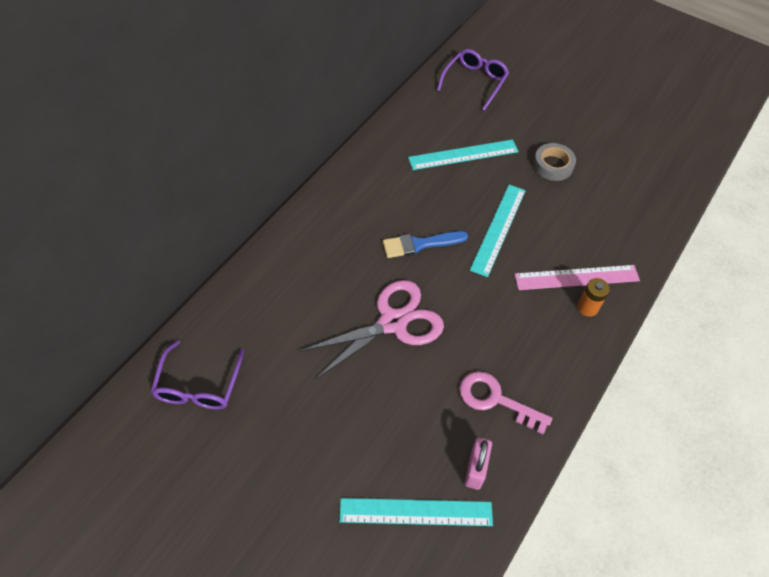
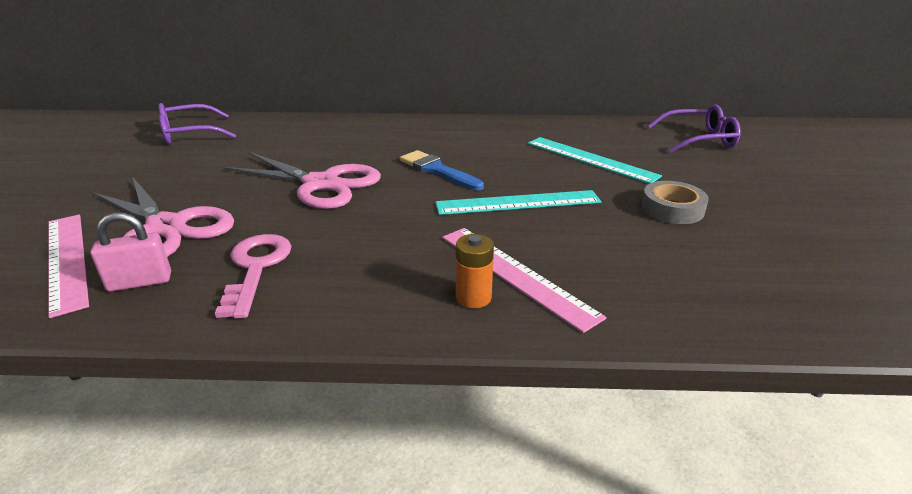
camera: 60 degrees right, 25 degrees down
(402, 440) = (166, 227): none -> pink scissors
(416, 512) = (67, 260): turquoise ruler -> pink ruler

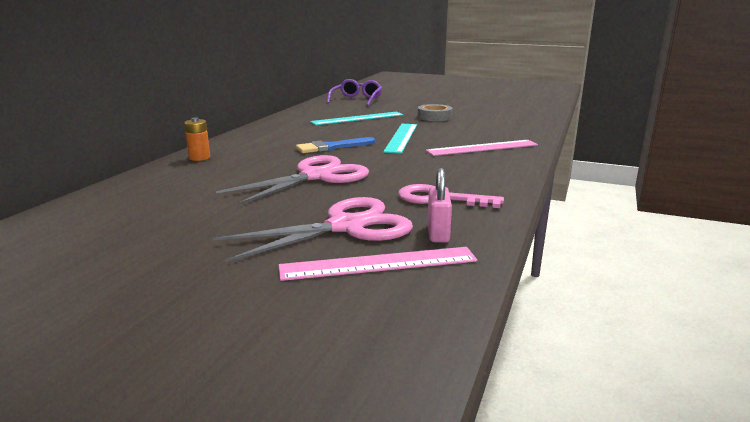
camera: 70 degrees left, 10 degrees down
(189, 134) = (92, 222): purple glasses -> none
(473, 297) = (501, 157): orange battery -> orange battery (199, 158)

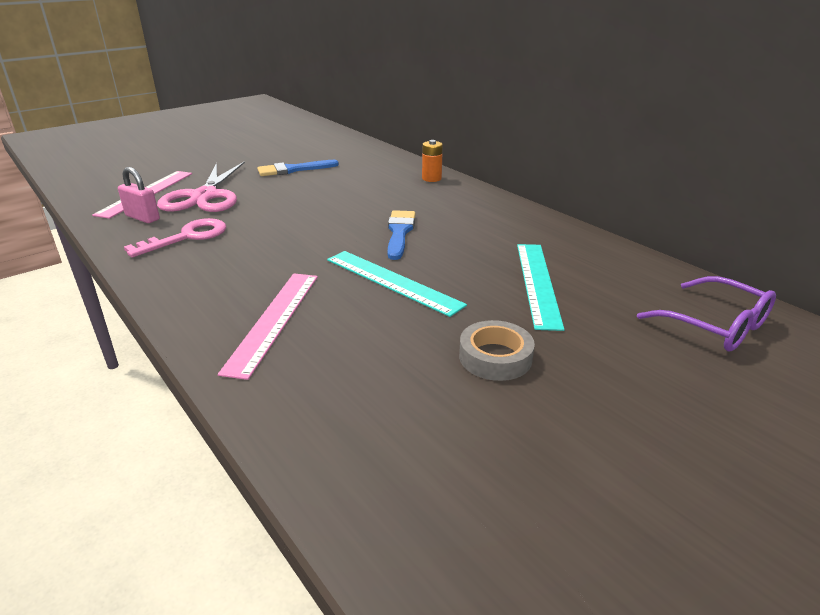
camera: 120 degrees right, 10 degrees up
(212, 213) = (293, 169): none -> blue brush
(316, 176) = (316, 207): pink scissors -> none

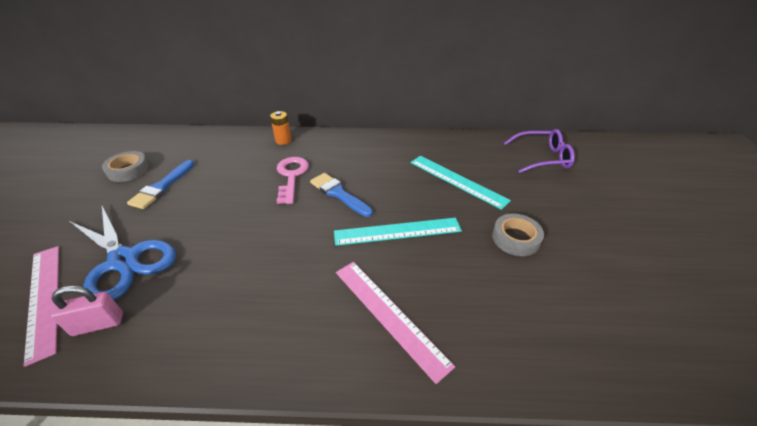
camera: 50 degrees left, 10 degrees up
(187, 237) = (189, 307): pink key -> pink key (291, 176)
(205, 196) = (124, 260): pink scissors -> blue scissors
(293, 152) = (128, 170): none -> grey tape

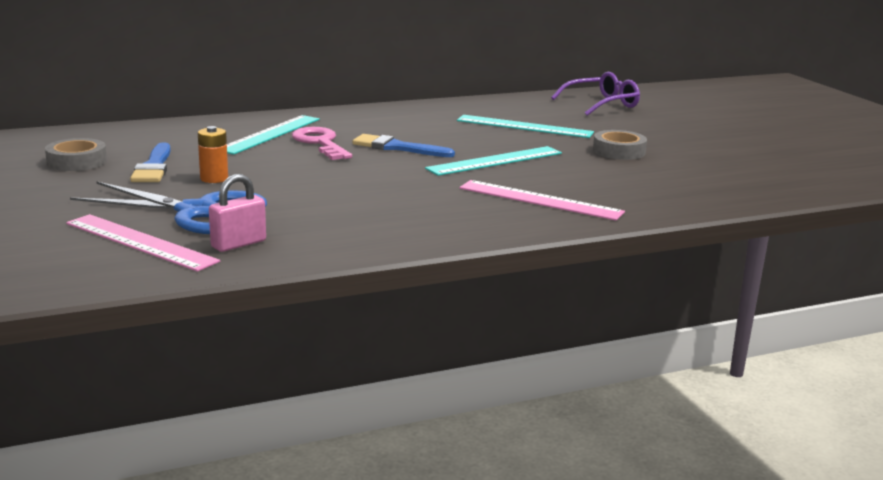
camera: 25 degrees left, 20 degrees down
(269, 158) = (270, 134): none -> turquoise ruler
(283, 140) = (268, 121): orange battery -> orange battery (214, 178)

